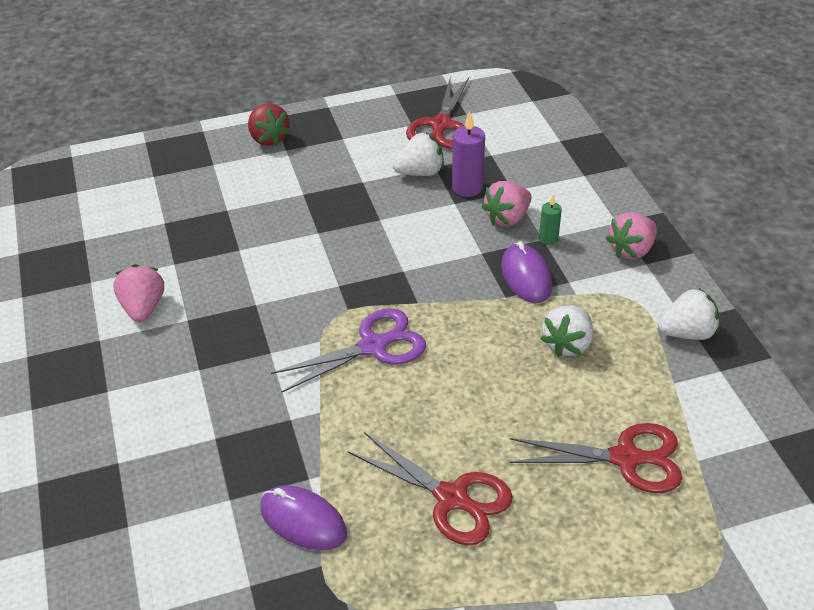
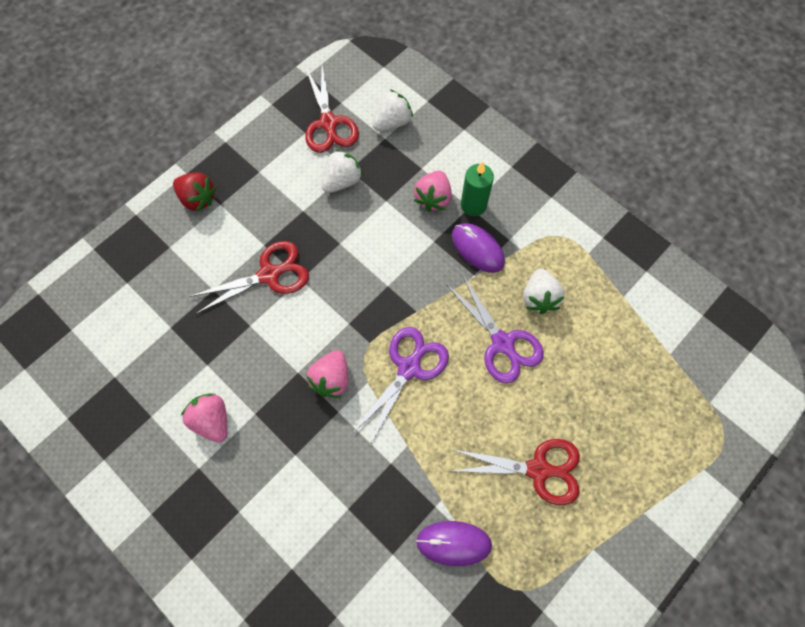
camera: 30 degrees left, 25 degrees up
(467, 187) = (386, 180): purple candle -> none
(494, 367) = (502, 343): none -> purple scissors
(548, 239) = (473, 205): green candle -> green candle, size x1.70
(626, 458) = (627, 376): red scissors -> red scissors (270, 274)
(631, 250) = (535, 189): pink strawberry -> pink strawberry (331, 379)
(687, 333) = (610, 248): white strawberry -> white strawberry (392, 122)

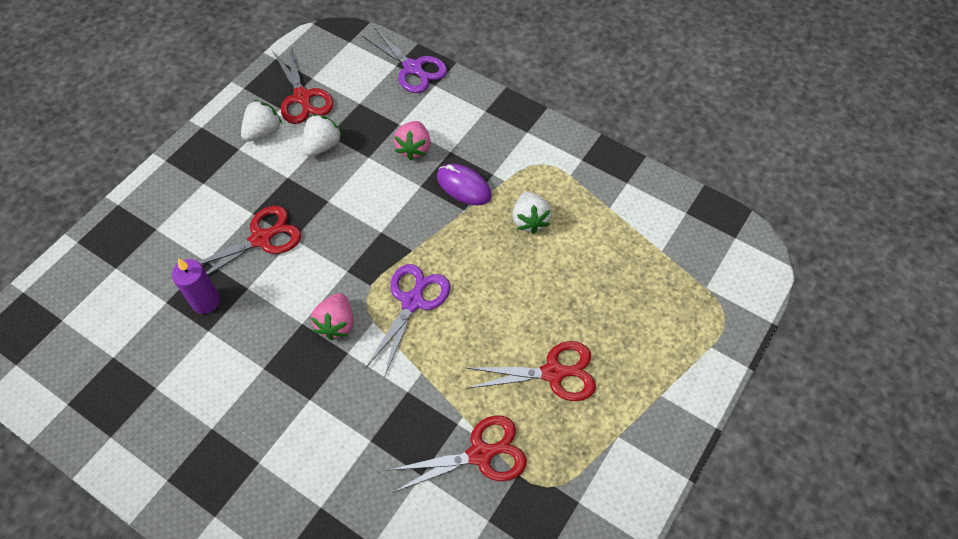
camera: 10 degrees left, 10 degrees down
(198, 198) = (180, 181): red strawberry -> none
(208, 333) = (206, 301): none -> purple candle
(212, 420) = (220, 381): pink strawberry -> none
(392, 122) = (364, 88): white strawberry -> white strawberry (263, 132)
(453, 543) = (481, 454): purple mouse -> red scissors
(473, 205) = (454, 149): green candle -> none
(502, 343) = (501, 266): purple scissors -> purple scissors (413, 68)

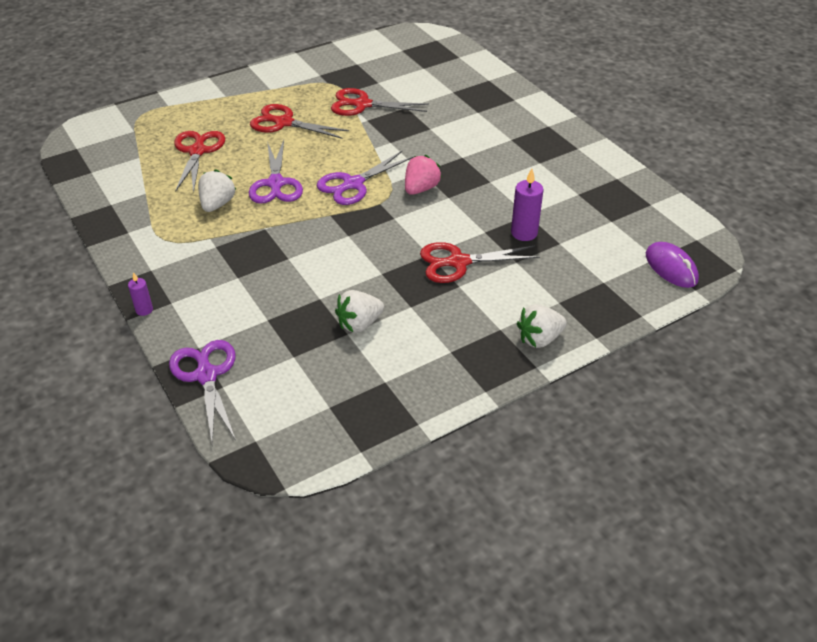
camera: 155 degrees left, 15 degrees down
(263, 132) = (416, 360): white strawberry -> white strawberry (539, 339)
(302, 97) = (353, 385): red scissors -> red scissors (197, 151)
(414, 148) = (270, 291): pink strawberry -> none
(464, 186) = (250, 245): purple mouse -> purple mouse (671, 267)
(493, 269) = (276, 184): none -> purple scissors
(500, 97) = (144, 310): none -> purple candle

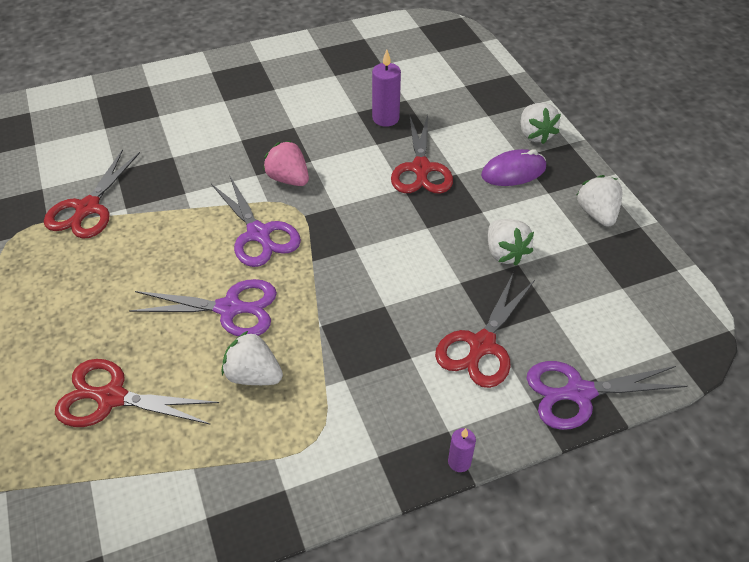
camera: 80 degrees left, 5 degrees up
(283, 123) = (87, 291): red scissors -> red scissors (481, 345)
(428, 388) = (597, 214): none -> white strawberry
(671, 267) = (453, 46): purple mouse -> purple mouse (513, 172)

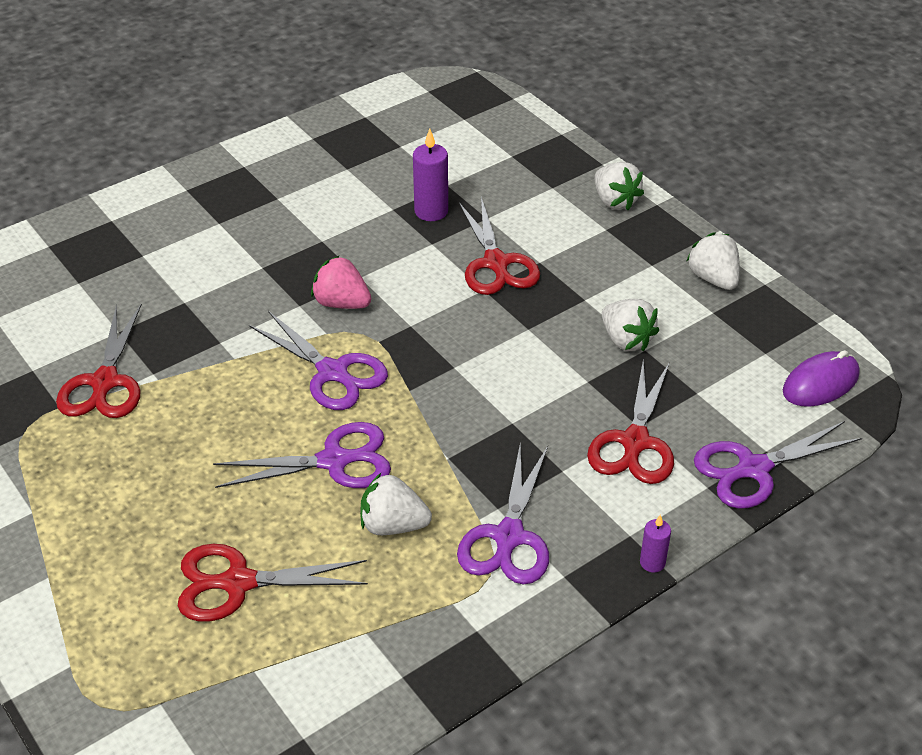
camera: 15 degrees left, 5 degrees down
(343, 408) = (508, 537): none -> purple scissors
(513, 172) = (604, 248): purple mouse -> purple mouse (820, 383)

